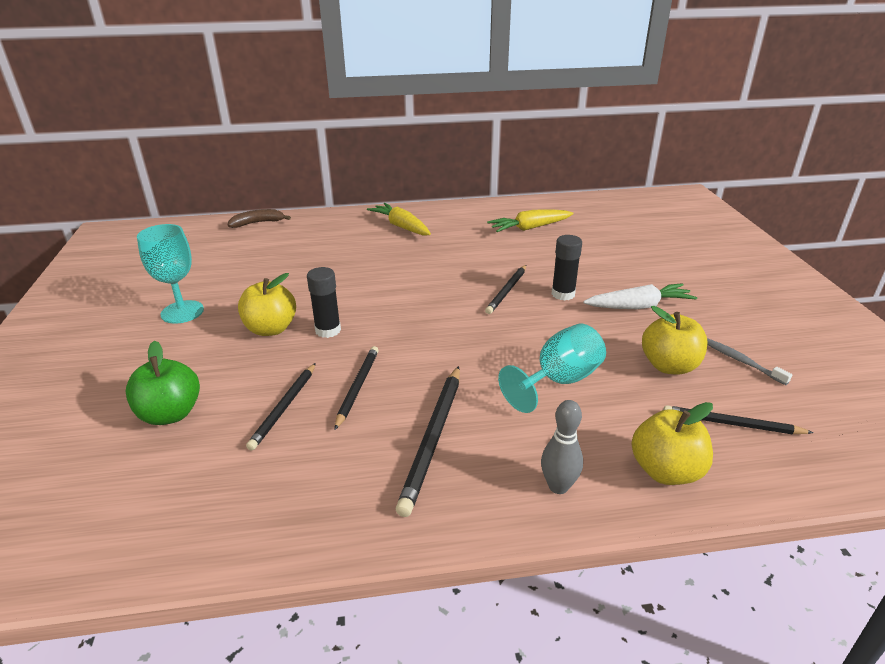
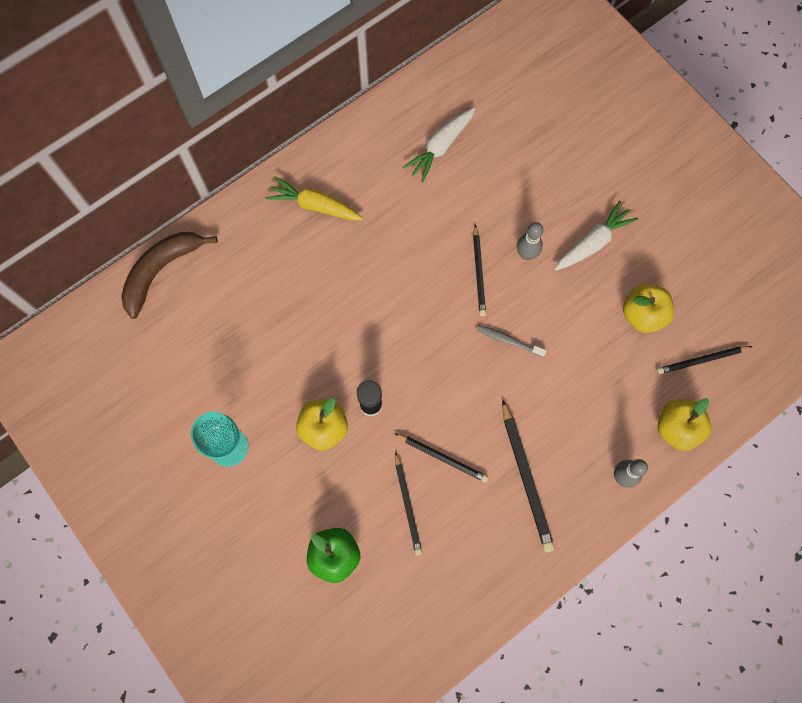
camera: 30 degrees left, 40 degrees up
(257, 223) = (161, 271): brown banana -> brown banana, size x1.66
(357, 387) = (442, 457): black pencil -> black pencil turned 135 degrees clockwise
(529, 228) = (440, 147): yellow carrot -> white carrot
(559, 381) = (576, 373): turquoise goblet -> none
(563, 294) = (526, 254): black glue stick -> grey bowling pin
(741, 361) = (689, 282): grey toothbrush -> grey toothbrush (508, 340)

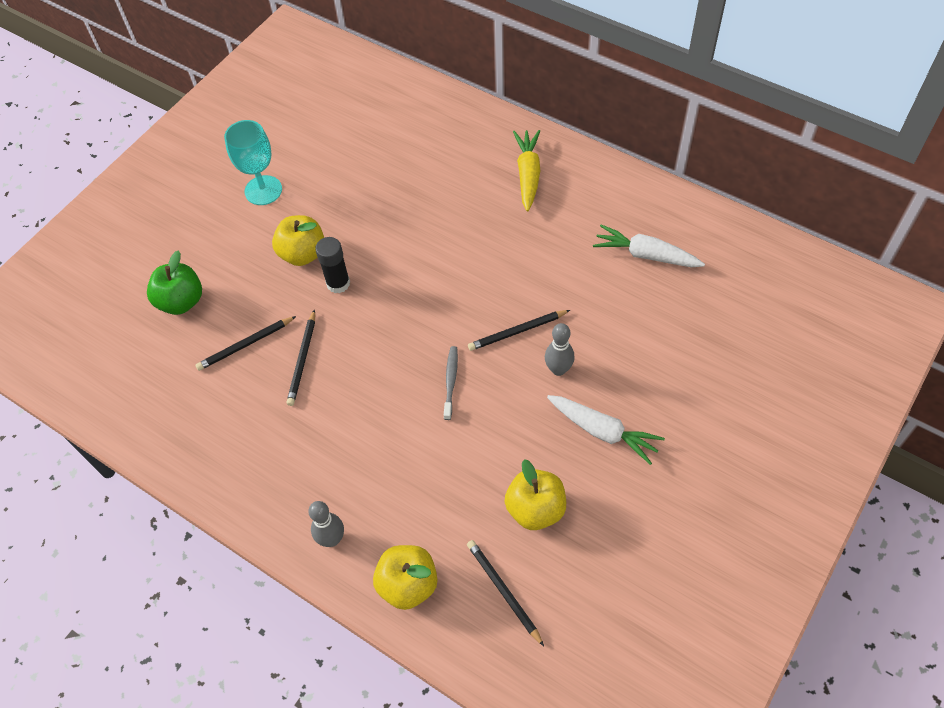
camera: 75 degrees right, 15 degrees down
(161, 271) = (412, 90): brown banana -> none
(526, 478) = (303, 443): black pencil -> none

